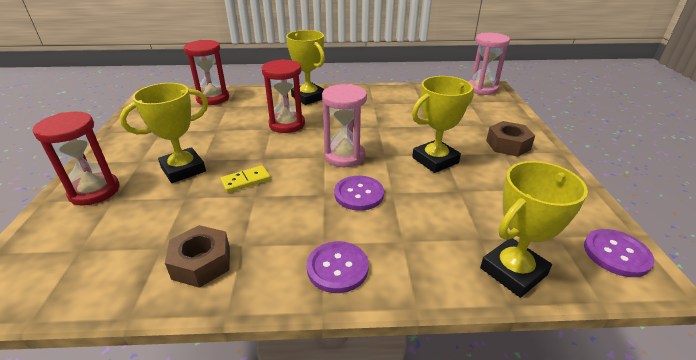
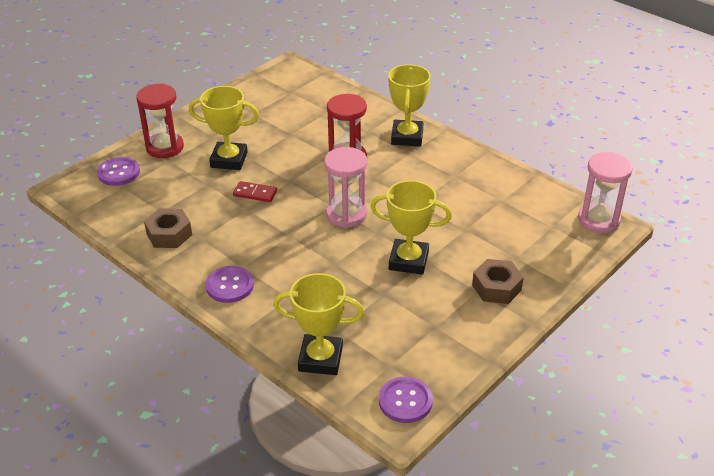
camera: 45 degrees right, 5 degrees up
(213, 98) = (327, 96): red hourglass -> none
(246, 181) = (255, 193): yellow domino -> red domino
(359, 194) = (310, 250): purple button -> purple button (118, 173)

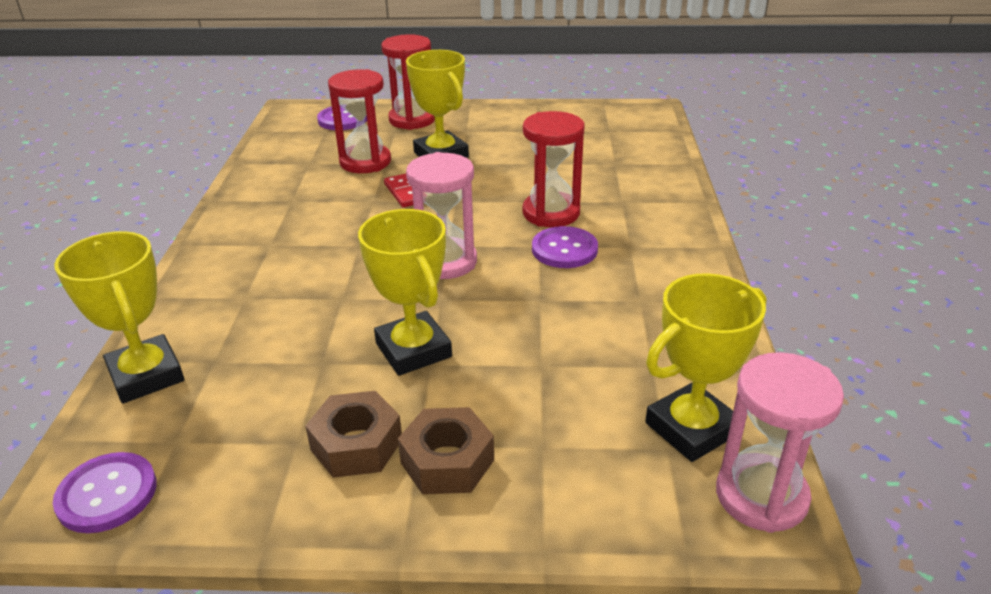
camera: 50 degrees right, 5 degrees down
(169, 234) = (278, 183): brown nut -> brown nut (356, 444)
(194, 190) = (365, 162): none -> red hourglass
(230, 285) = (229, 252): purple button -> purple button (564, 249)
(407, 137) = (658, 229): yellow trophy -> yellow trophy (691, 428)

